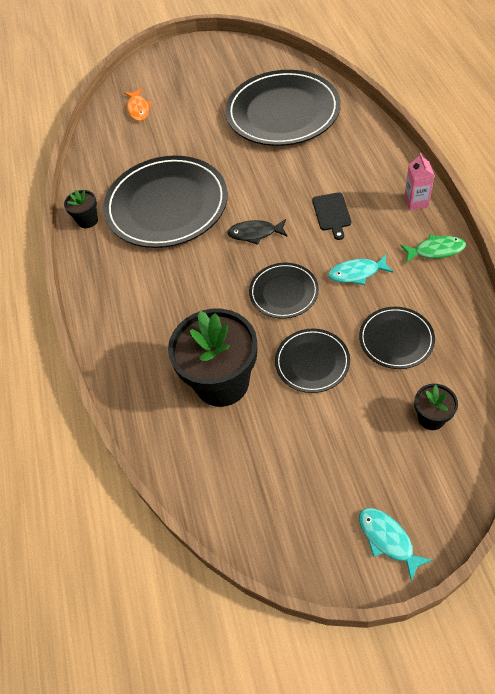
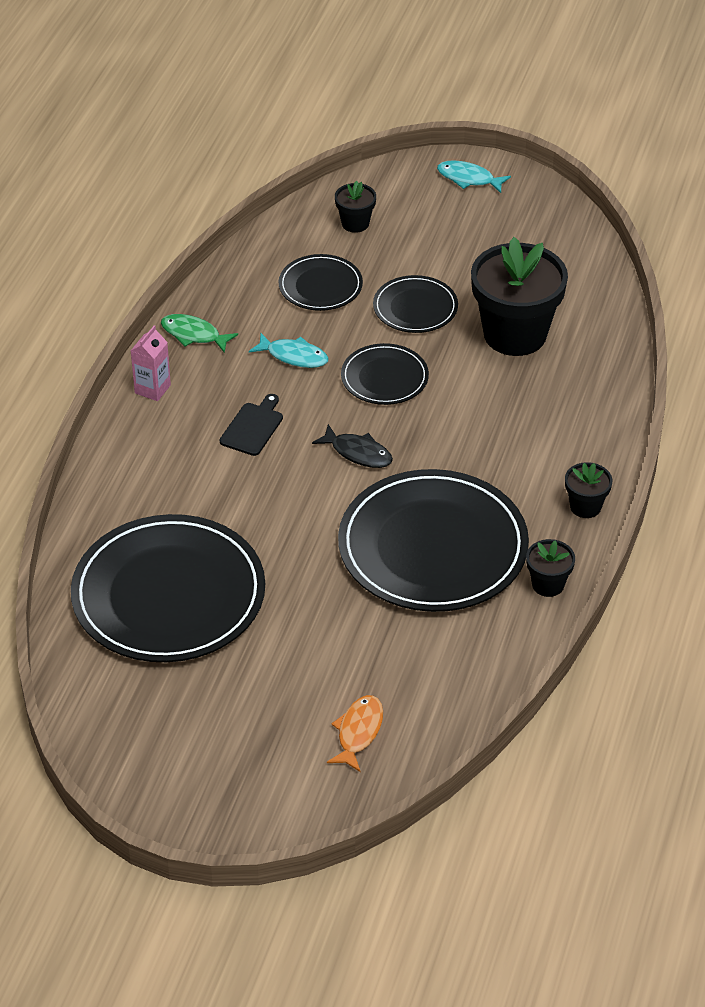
camera: 155 degrees left, 10 degrees down
(91, 277) = (585, 506): none -> black flower pot
(388, 539) = (468, 179): turquoise fish -> turquoise fish turned 120 degrees clockwise

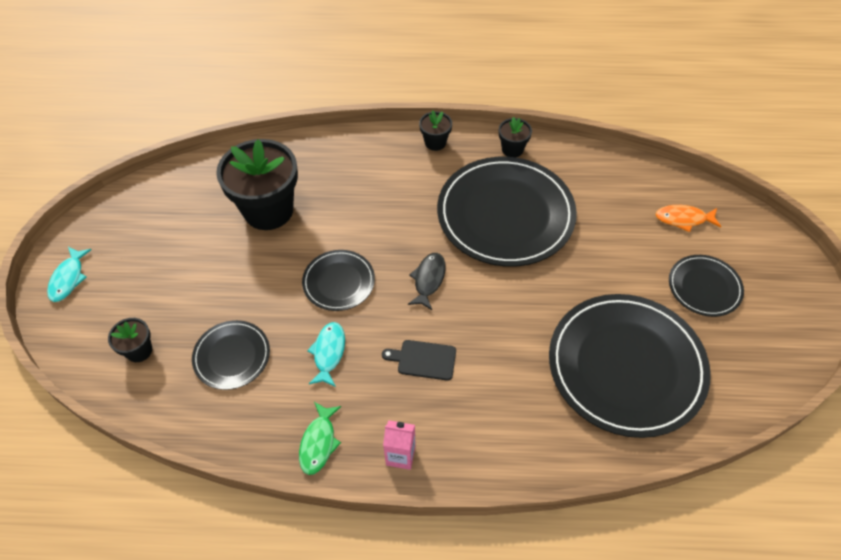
camera: 105 degrees left, 10 degrees up
(415, 308) = (249, 280): black plate -> black plate (704, 287)

